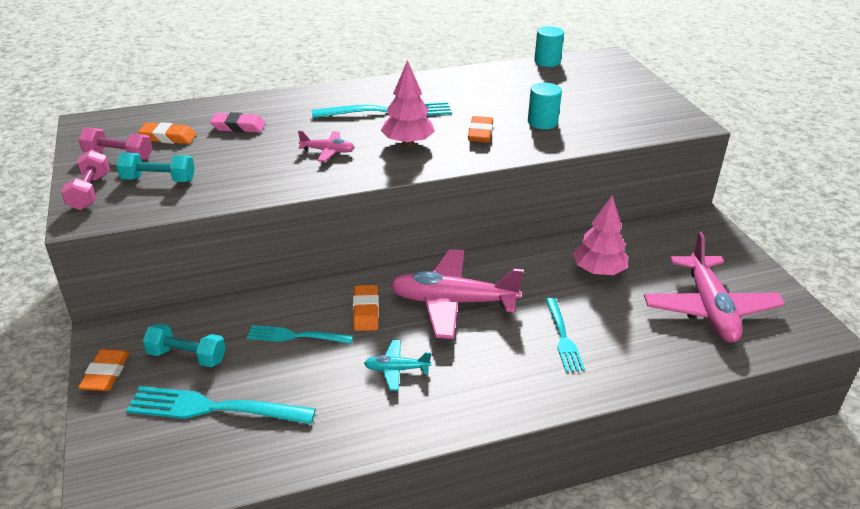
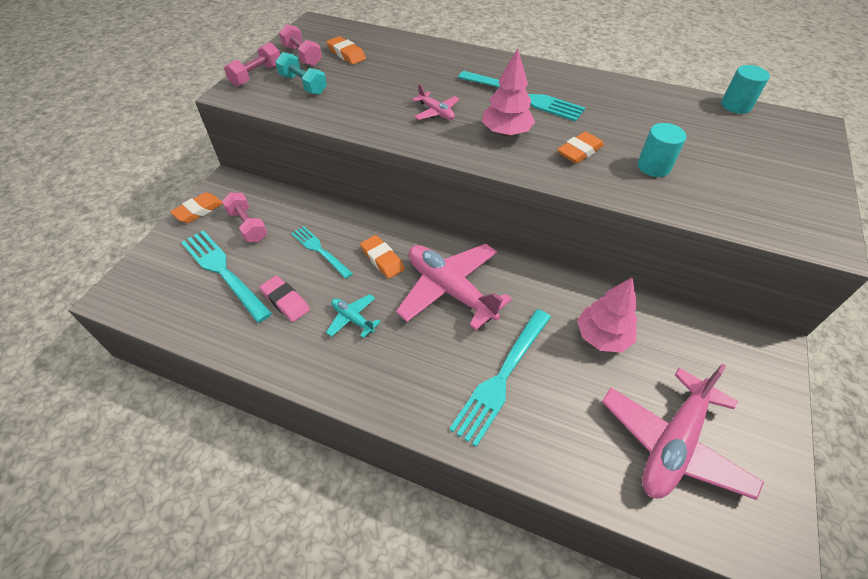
camera: 40 degrees right, 15 degrees up
(187, 356) = (248, 225): turquoise dumbbell -> pink dumbbell
(238, 127) = (399, 64): pink eraser -> pink eraser (285, 301)
(366, 311) = (382, 259): orange eraser -> orange eraser turned 75 degrees counterclockwise
(563, 337) = (502, 377): turquoise fork -> turquoise fork, size x1.61

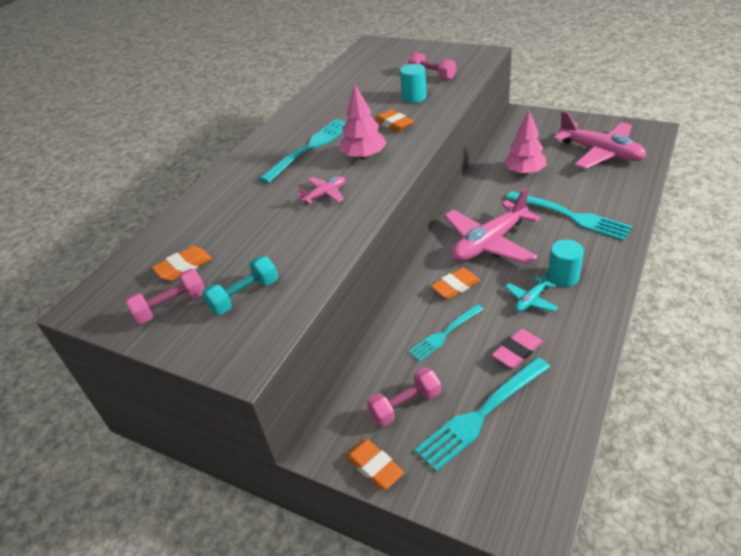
camera: 80 degrees left, 10 degrees down
(256, 75) = (207, 344): pink dumbbell -> pink dumbbell (432, 75)
(736, 106) = (343, 64): turquoise cylinder -> turquoise cylinder (563, 277)

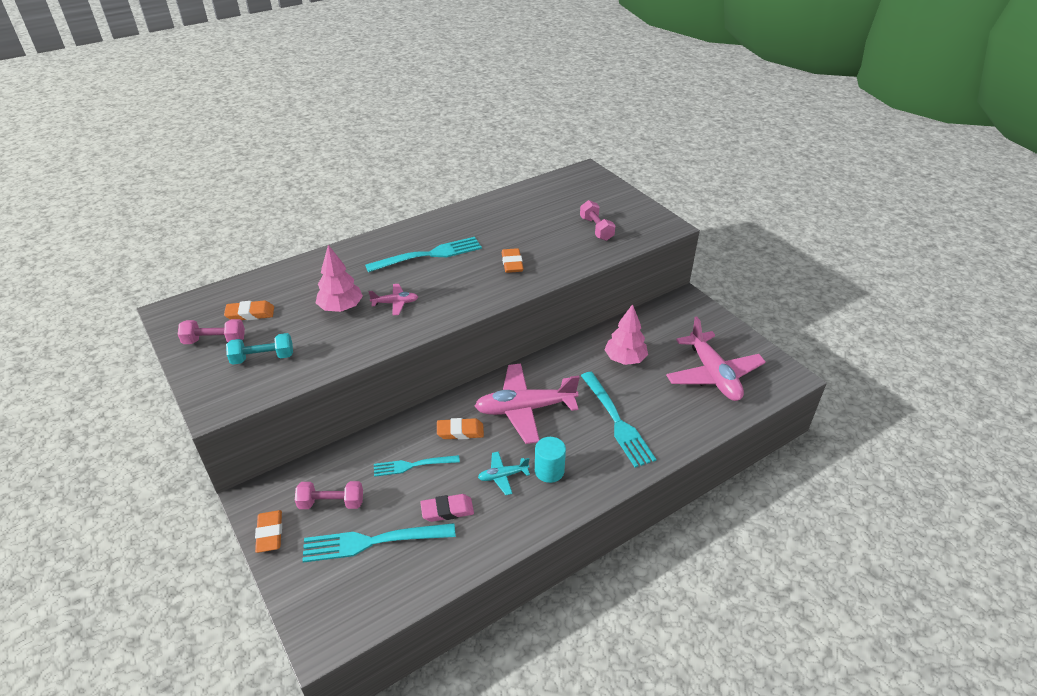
camera: 25 degrees right, 0 degrees up
(364, 156) = (457, 283): pink tree -> pink tree (341, 308)
(414, 97) = (557, 244): turquoise cylinder -> none

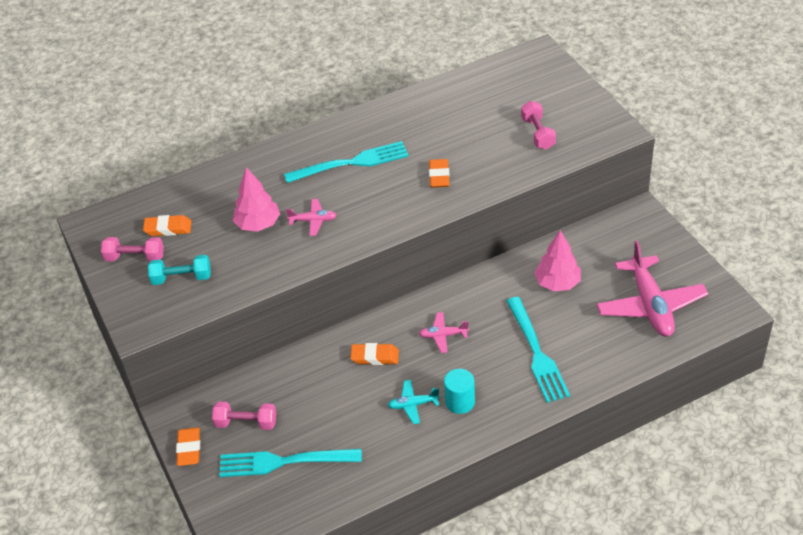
camera: 10 degrees right, 5 degrees up
(413, 465) = (325, 389): turquoise fork -> none
(447, 510) = (356, 436): pink eraser -> none
(525, 409) = (443, 335): pink plane -> pink plane, size x0.47

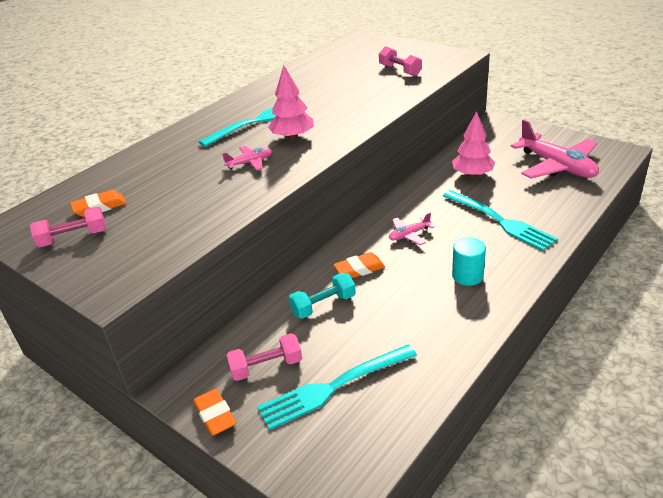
camera: 25 degrees left, 10 degrees down
(182, 278) = (138, 238): turquoise dumbbell -> turquoise dumbbell (323, 305)
(258, 224) = (196, 179): pink tree -> pink tree (293, 137)
(413, 405) = (426, 292): turquoise plane -> none
(439, 176) = (342, 109): orange eraser -> none

